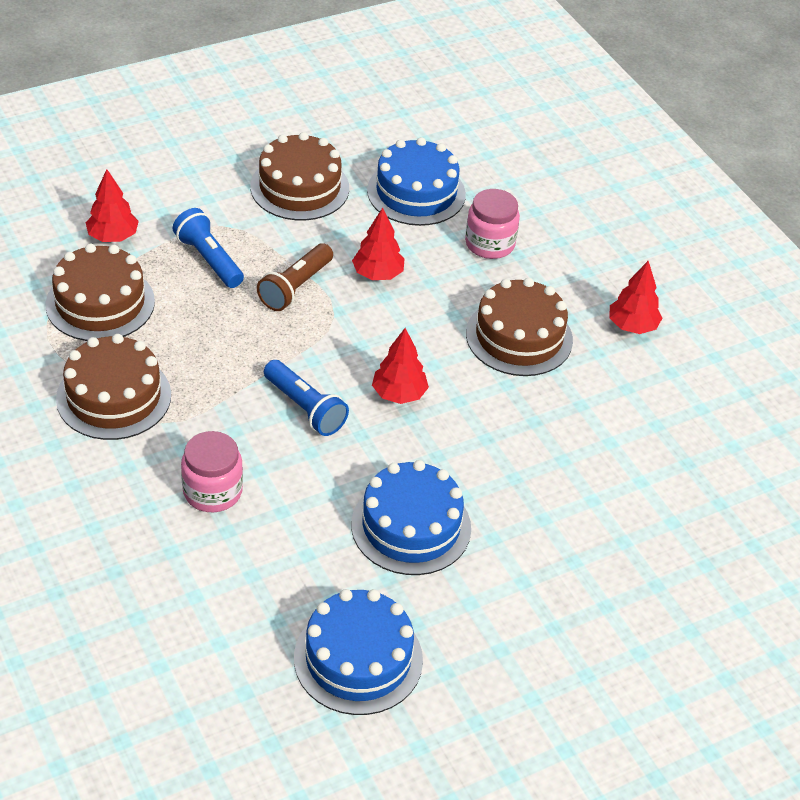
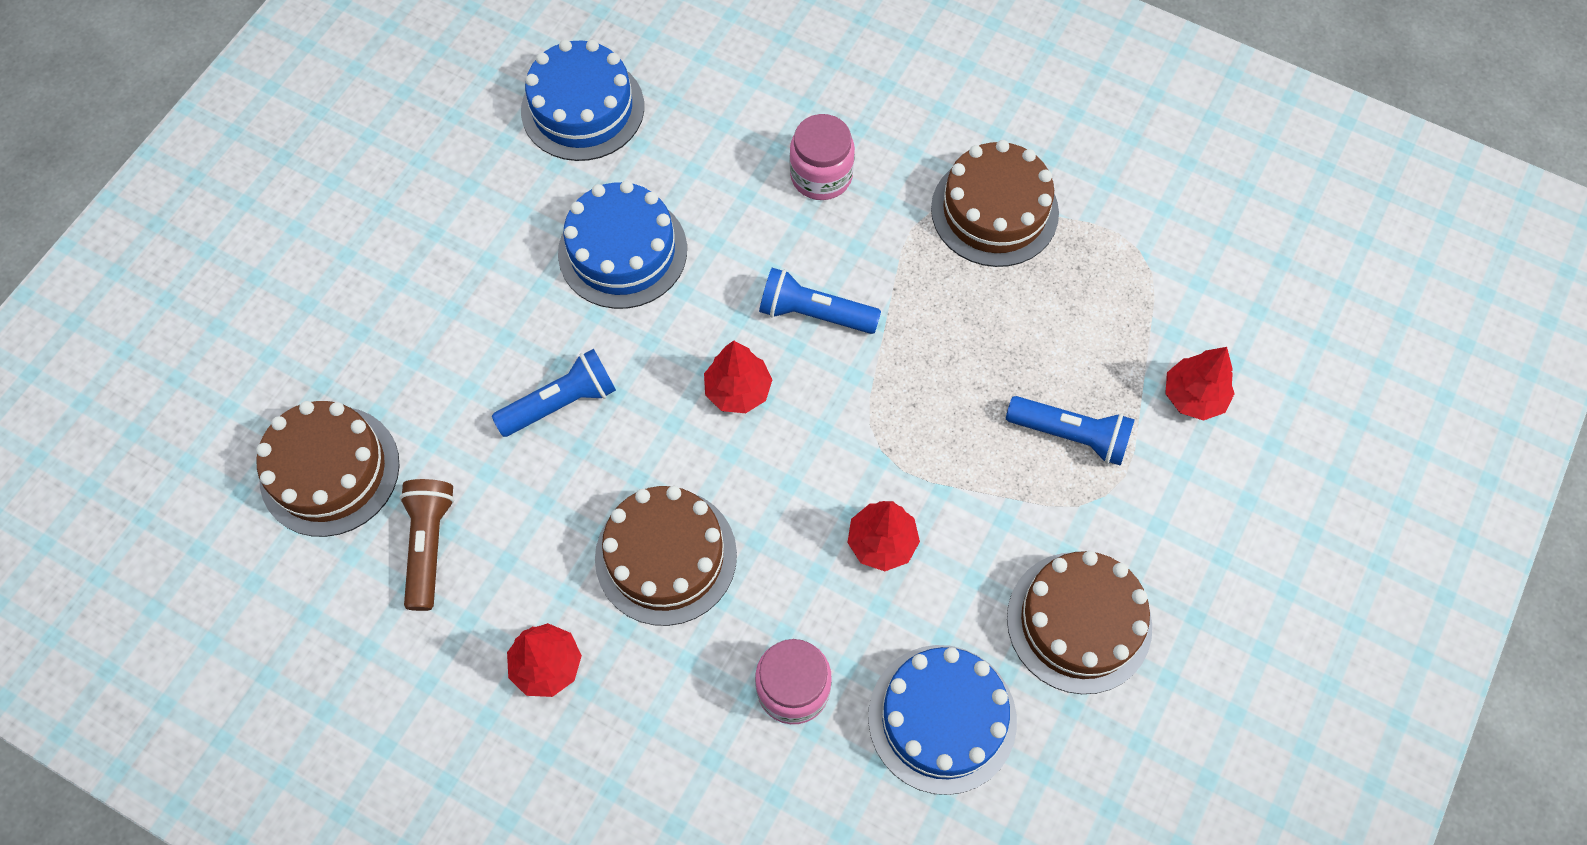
camera: 150 degrees right, 20 degrees up
(100, 303) = (1115, 304): brown cake -> brown cake (330, 471)
(295, 287) = (951, 460): brown flashlight -> brown flashlight (429, 545)
(529, 454) = (561, 403): none -> blue flashlight

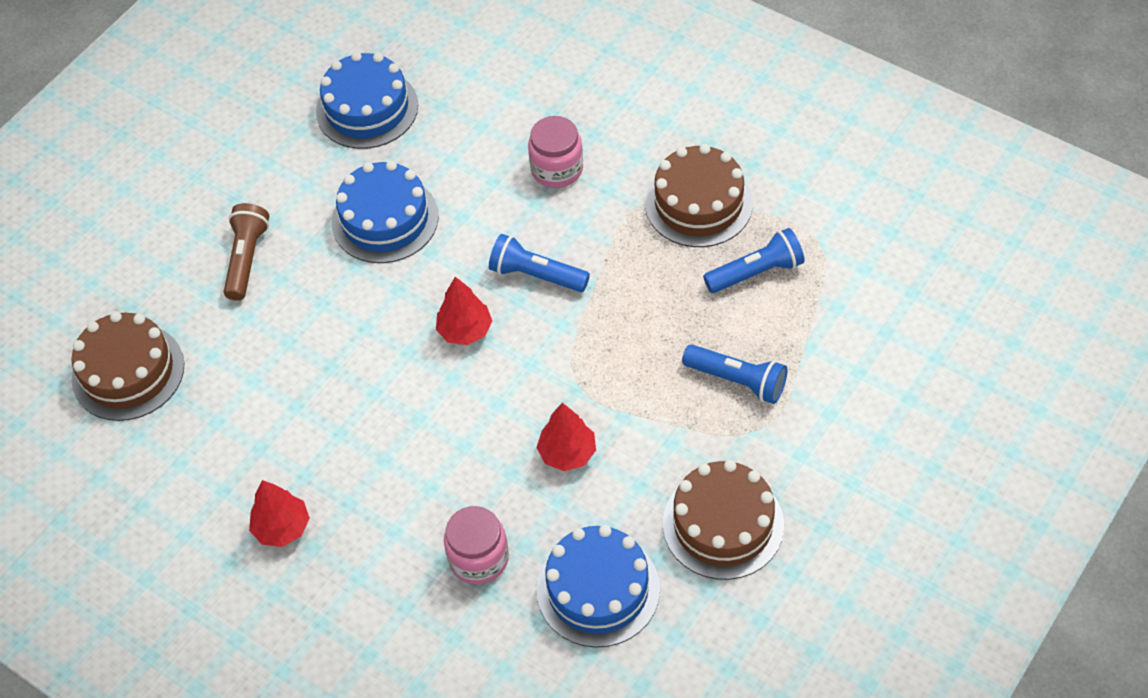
camera: 10 degrees right, 10 degrees down
(429, 545) = (200, 432): brown flashlight -> brown flashlight (247, 259)
(561, 403) = (320, 332): blue flashlight -> blue flashlight (756, 272)
(666, 556) = (389, 452): brown cake -> none
(1193, 396) = (846, 357): red tree -> none

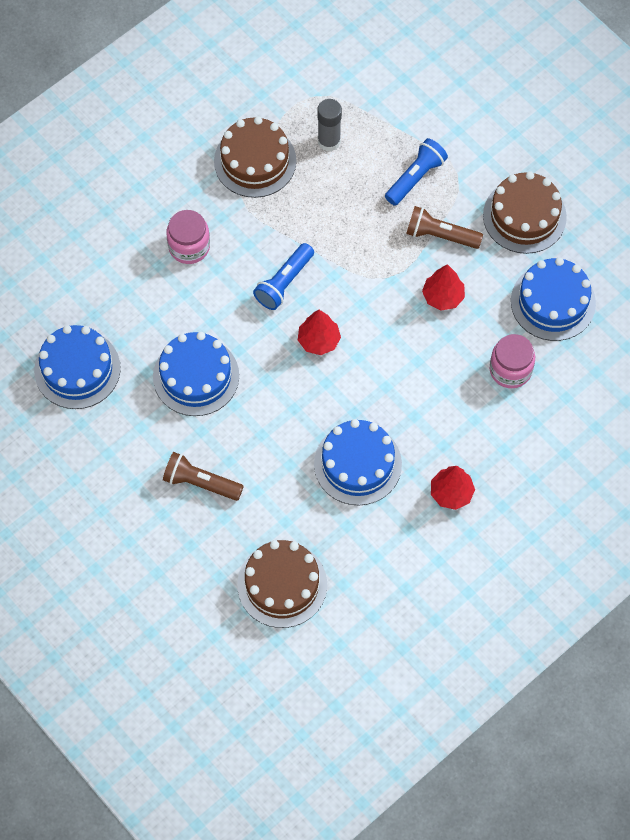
camera: 80 degrees left, 10 degrees up
(303, 413) = (357, 464): none -> blue cake
(659, 429) = (440, 235): none -> brown flashlight
(756, 272) = (329, 141): blue flashlight -> grey glue stick

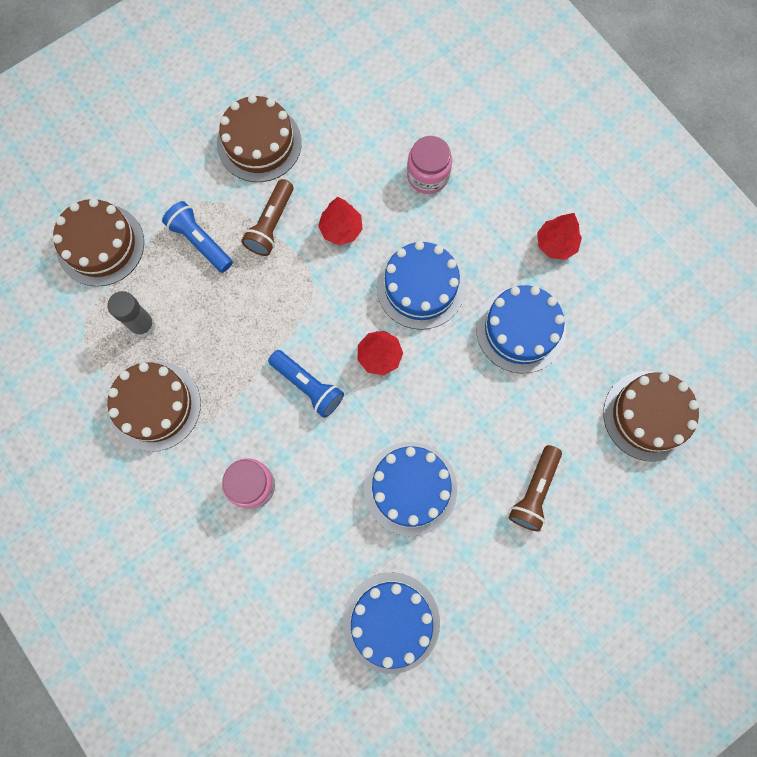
camera: 85 degrees left, 10 degrees up
(402, 97) = (100, 245): none -> brown cake
(553, 302) = (357, 129): blue cake -> blue cake (420, 287)

